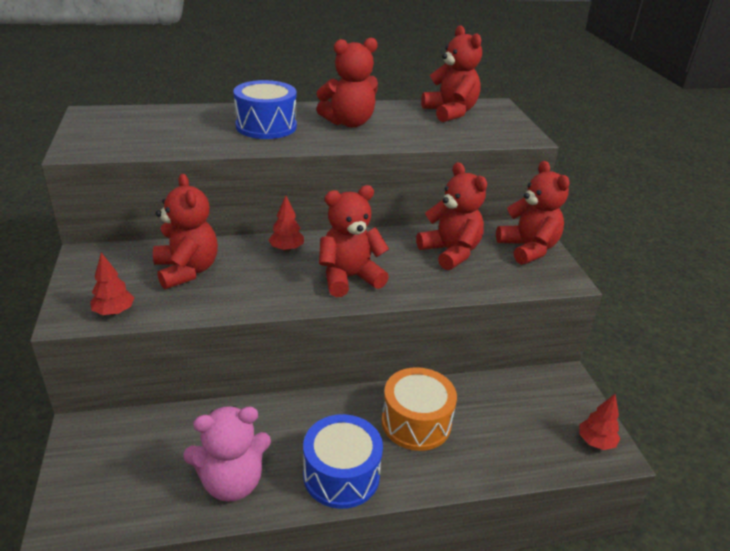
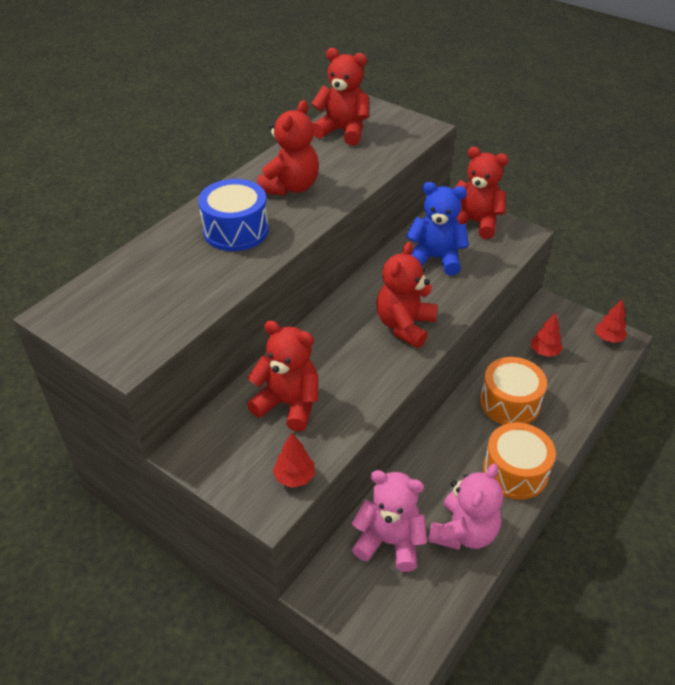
camera: 40 degrees left, 10 degrees up
(172, 441) = (389, 541): none -> pink teddy bear
(286, 249) = (328, 333): red tree -> red tree (544, 352)
(341, 475) = (515, 472): blue drum -> orange drum
(450, 252) = (435, 258): red teddy bear -> blue teddy bear

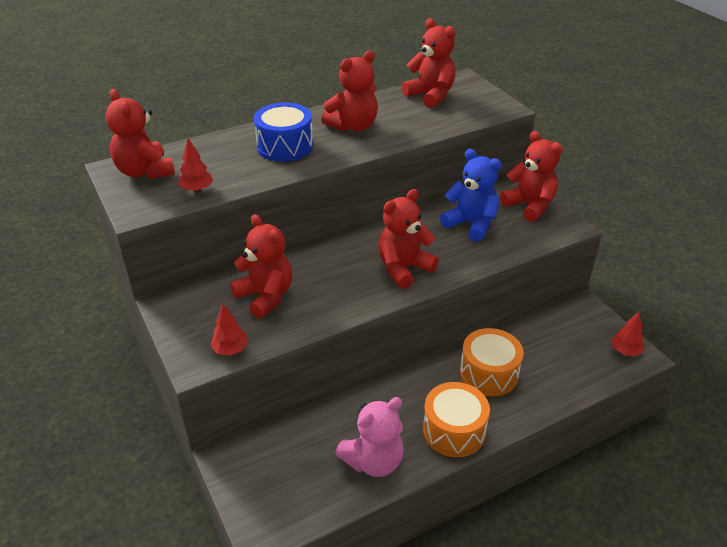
camera: 25 degrees right, 5 degrees down
(98, 307) = (145, 171): none -> red teddy bear
(389, 541) = (306, 443): pink teddy bear -> none
(544, 352) = (552, 342): red tree -> red tree (197, 189)

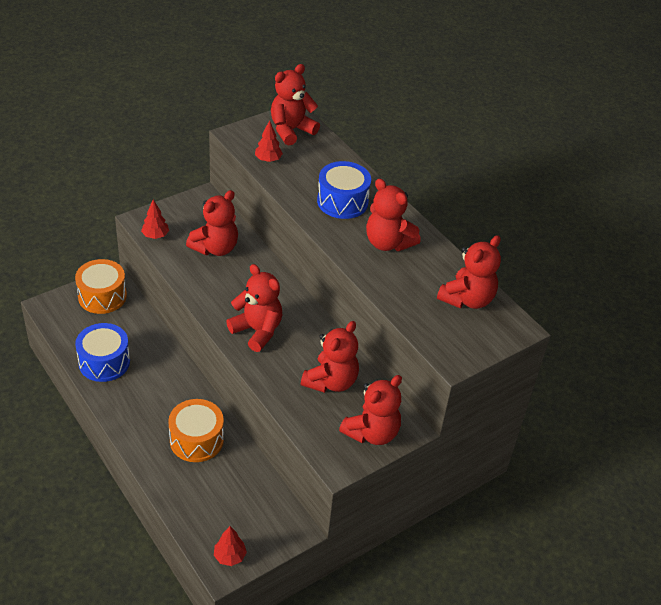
camera: 80 degrees right, 5 degrees up
(373, 461) = (104, 362): pink teddy bear -> blue drum
(454, 431) = (132, 412): orange drum -> orange drum (102, 296)
(471, 224) = (331, 381): blue teddy bear -> red teddy bear

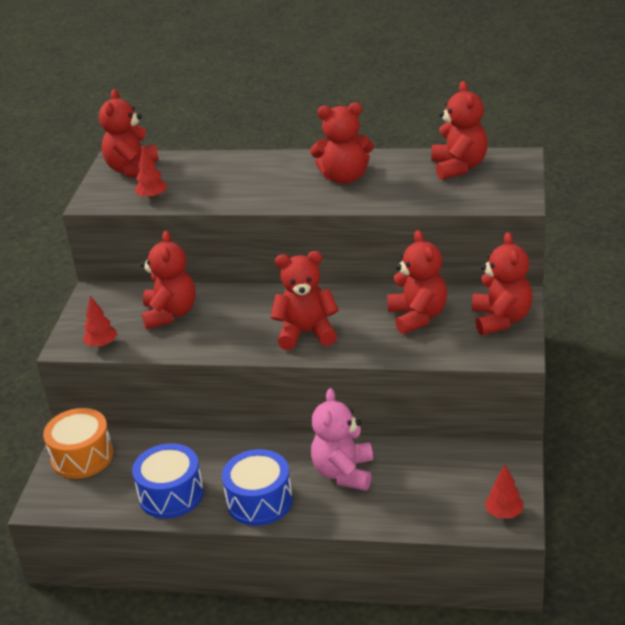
camera: 40 degrees left, 10 degrees down
(196, 440) = (344, 473): orange drum -> pink teddy bear
(342, 201) = (263, 180): blue drum -> blue drum (259, 501)

